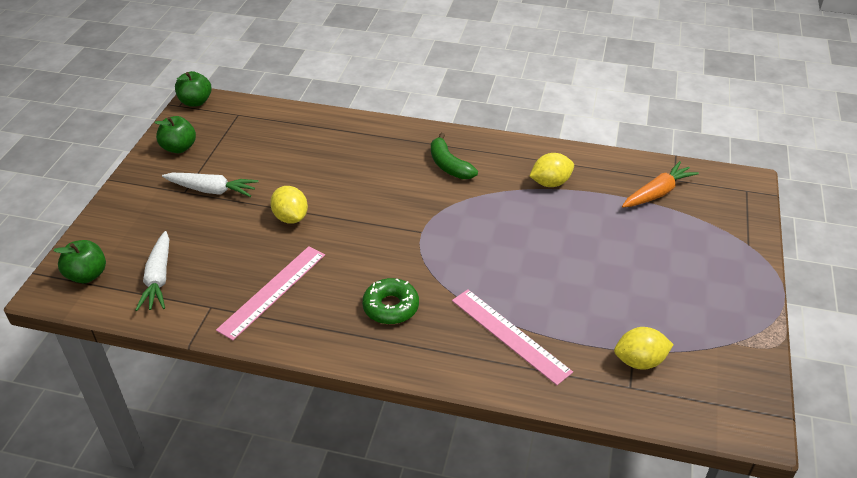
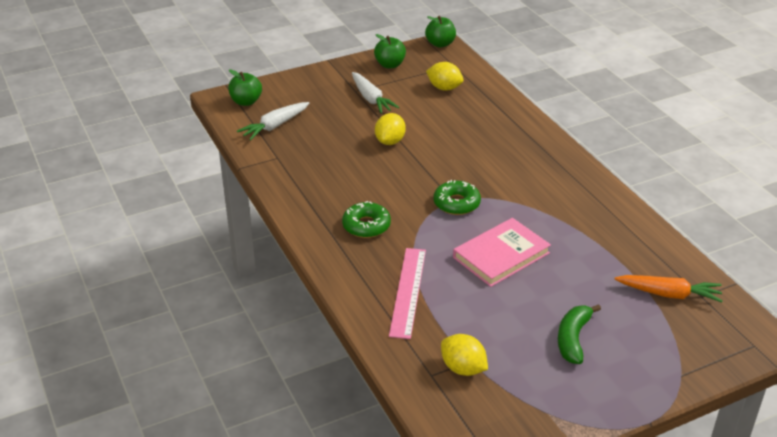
camera: 50 degrees right, 5 degrees down
(272, 291) = (318, 172): pink ruler -> none
(427, 232) = (456, 203): none -> green donut
(449, 165) = (539, 176): green banana -> green banana (573, 339)
(523, 249) = (501, 255): none -> pink book
(550, 183) = (594, 233): yellow lemon -> yellow lemon (444, 88)

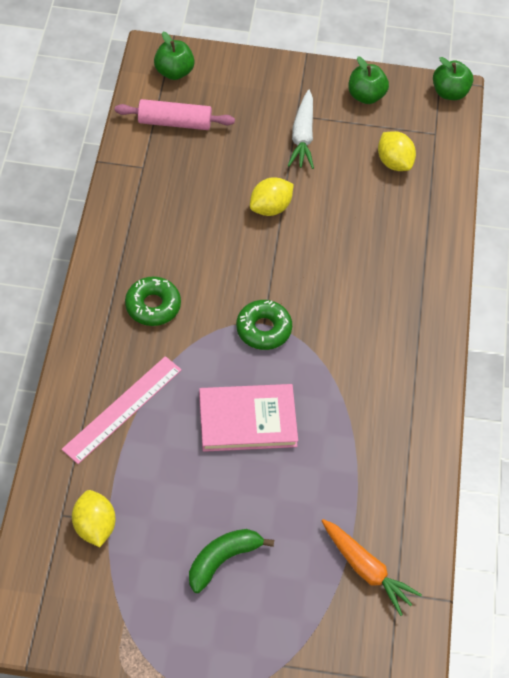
camera: 30 degrees right, 20 degrees up
(275, 126) = (174, 122): white carrot -> pink rolling pin

